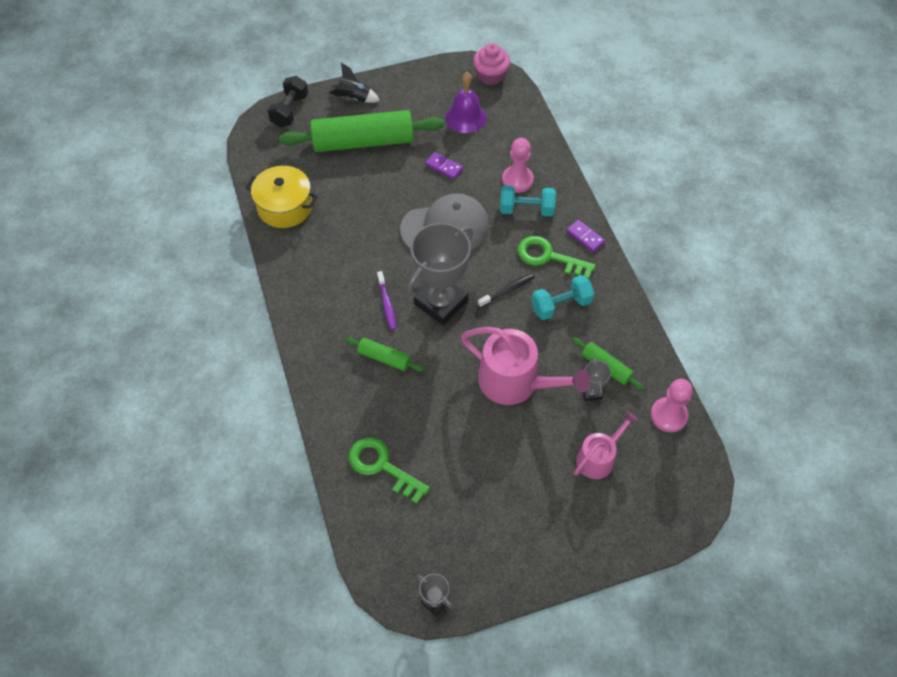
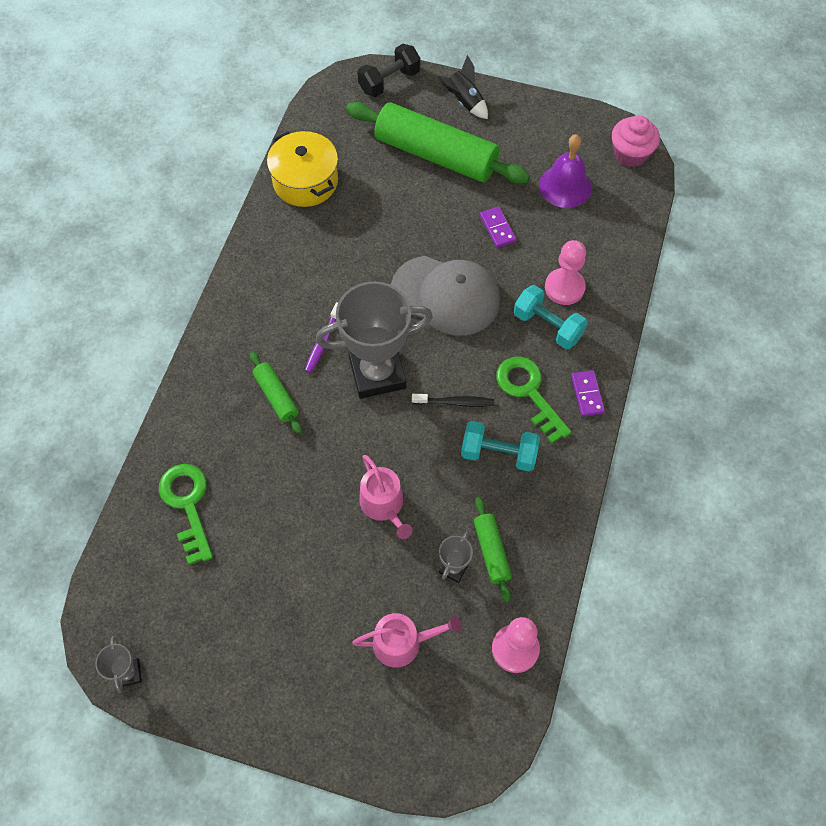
camera: 35 degrees right, 5 degrees up
(515, 382) = (384, 505): pink watering can -> pink watering can, size x0.60

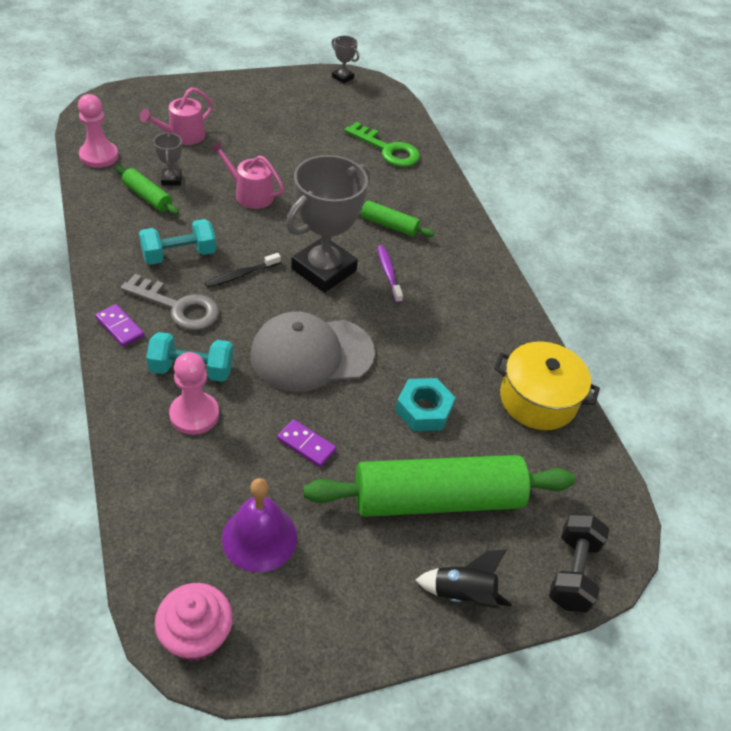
camera: 140 degrees right, 15 degrees down
(395, 213) = (423, 410): none -> turquoise nut
(529, 393) = (178, 307): green key -> grey key

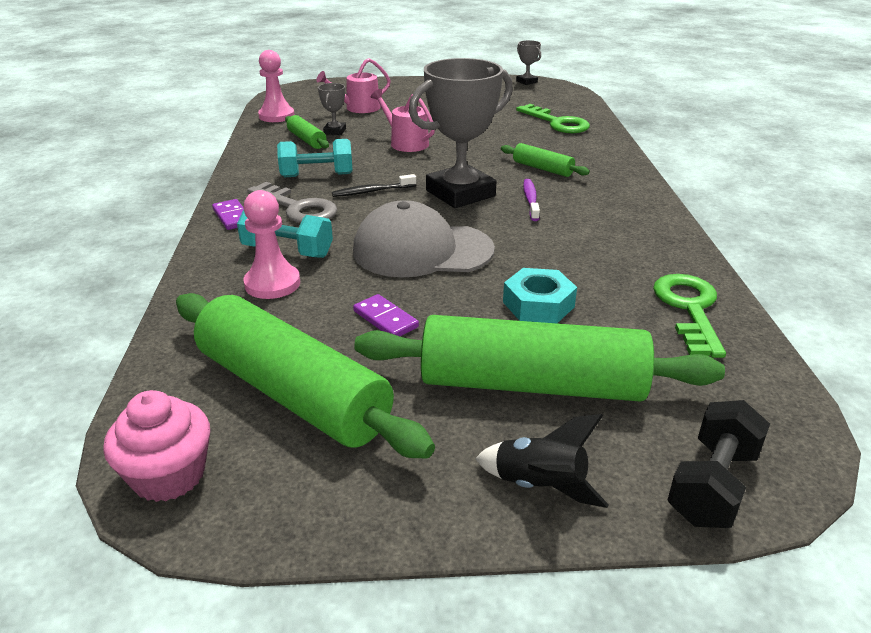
camera: 20 degrees right, 15 degrees down
(259, 537) = (293, 392): purple bell -> green rolling pin
(538, 399) = (689, 309): yellow pot -> green key

